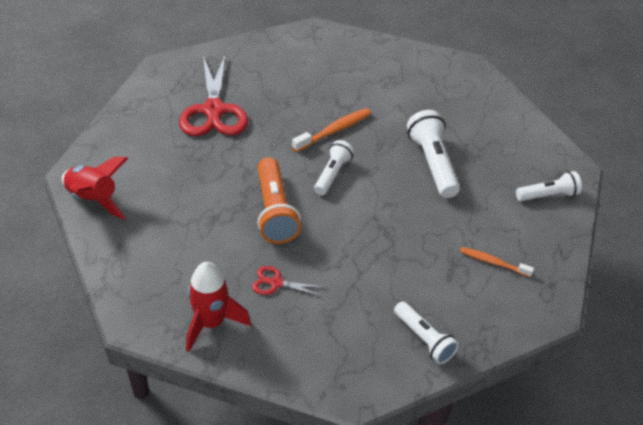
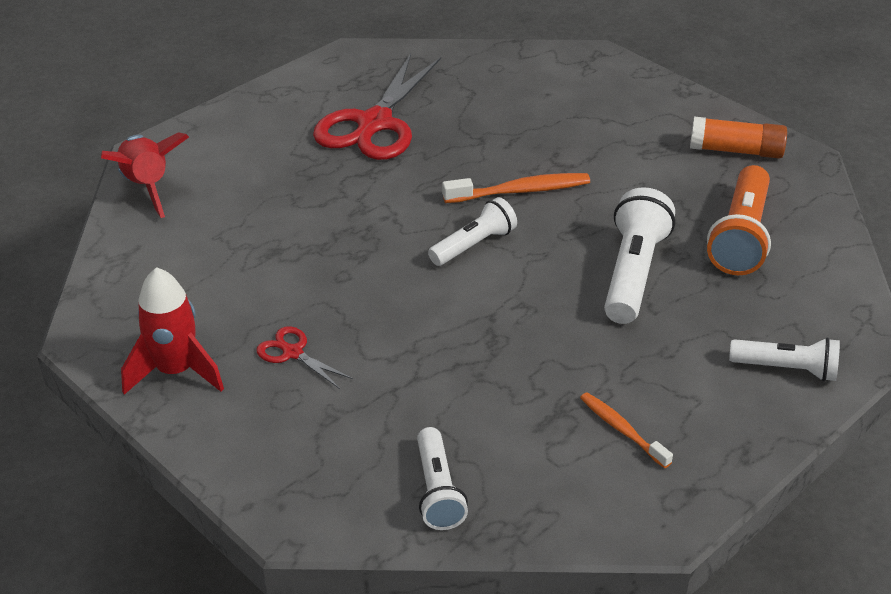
camera: 30 degrees right, 5 degrees down
(274, 211) = (359, 266): orange flashlight -> orange flashlight (740, 236)
(433, 70) = (736, 150): none -> orange glue stick

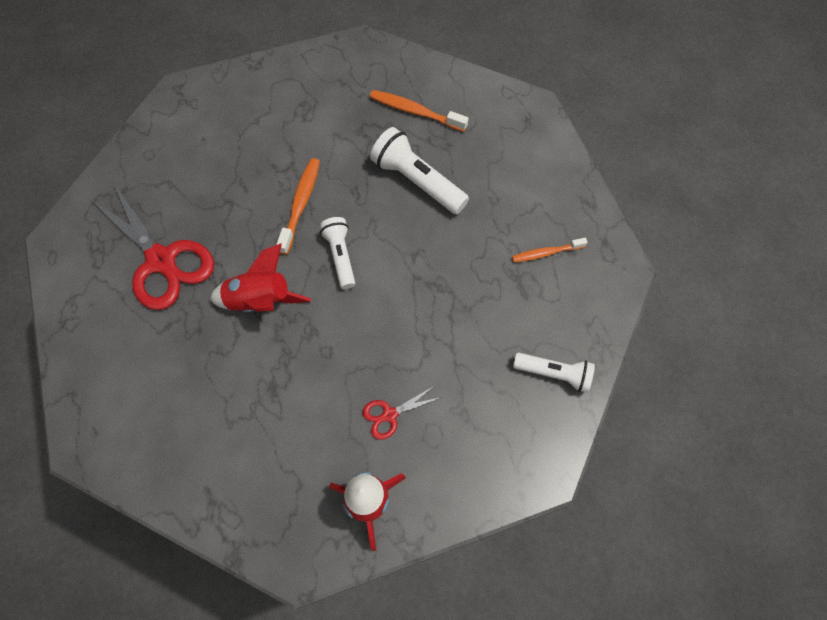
camera: 65 degrees left, 25 degrees up
(147, 187) = (132, 458): red rocket -> red rocket (260, 301)
(736, 150) = (334, 71): orange glue stick -> none
(740, 236) = (415, 111): orange flashlight -> orange toothbrush
(786, 369) = (535, 150): white flashlight -> none

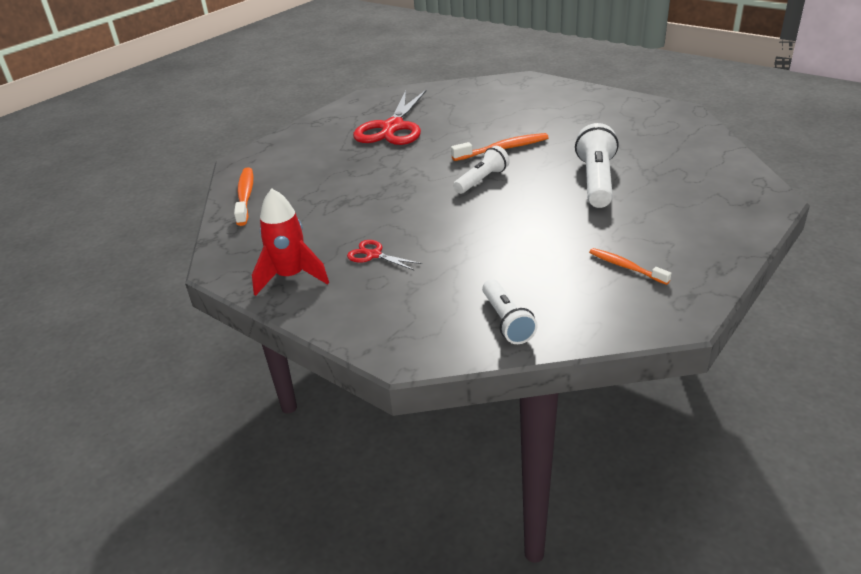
camera: 60 degrees right, 30 degrees down
(260, 301) = (405, 169): red rocket -> none
(415, 111) = (659, 153): orange toothbrush -> orange toothbrush (245, 196)

